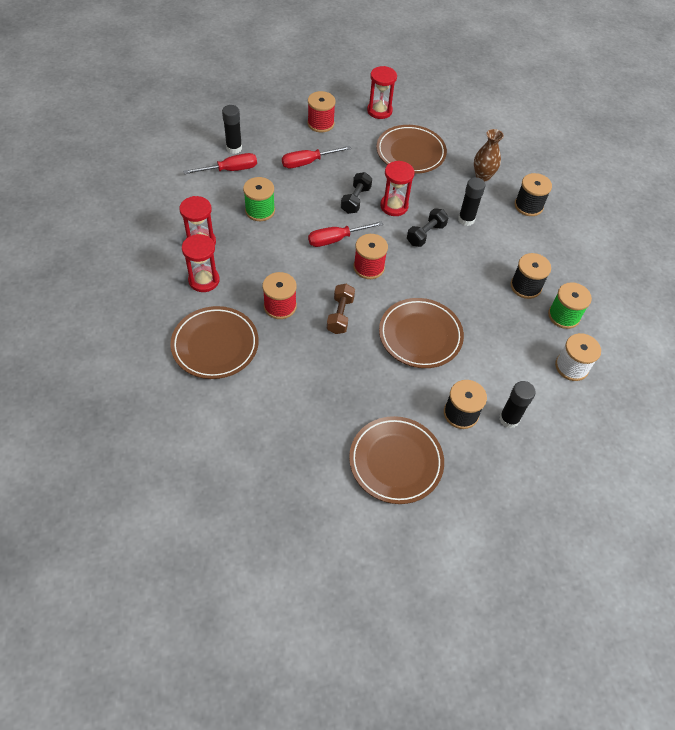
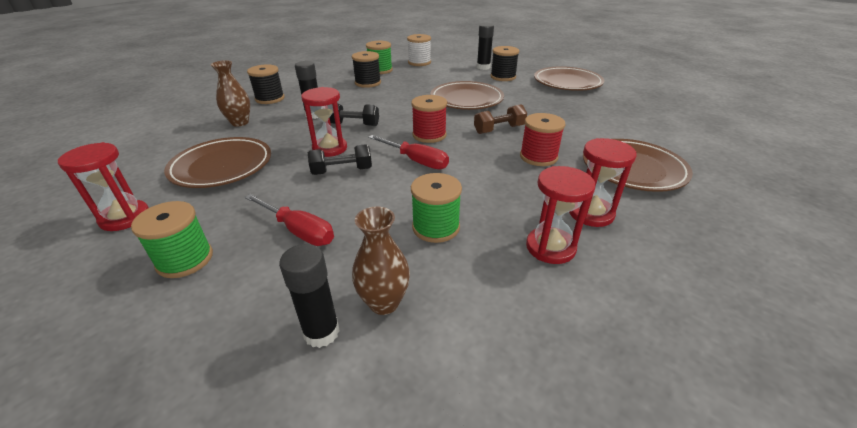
camera: 120 degrees left, 20 degrees down
(230, 170) = (384, 302): red screwdriver -> brown vase
(320, 123) = (185, 259): red spool -> green spool

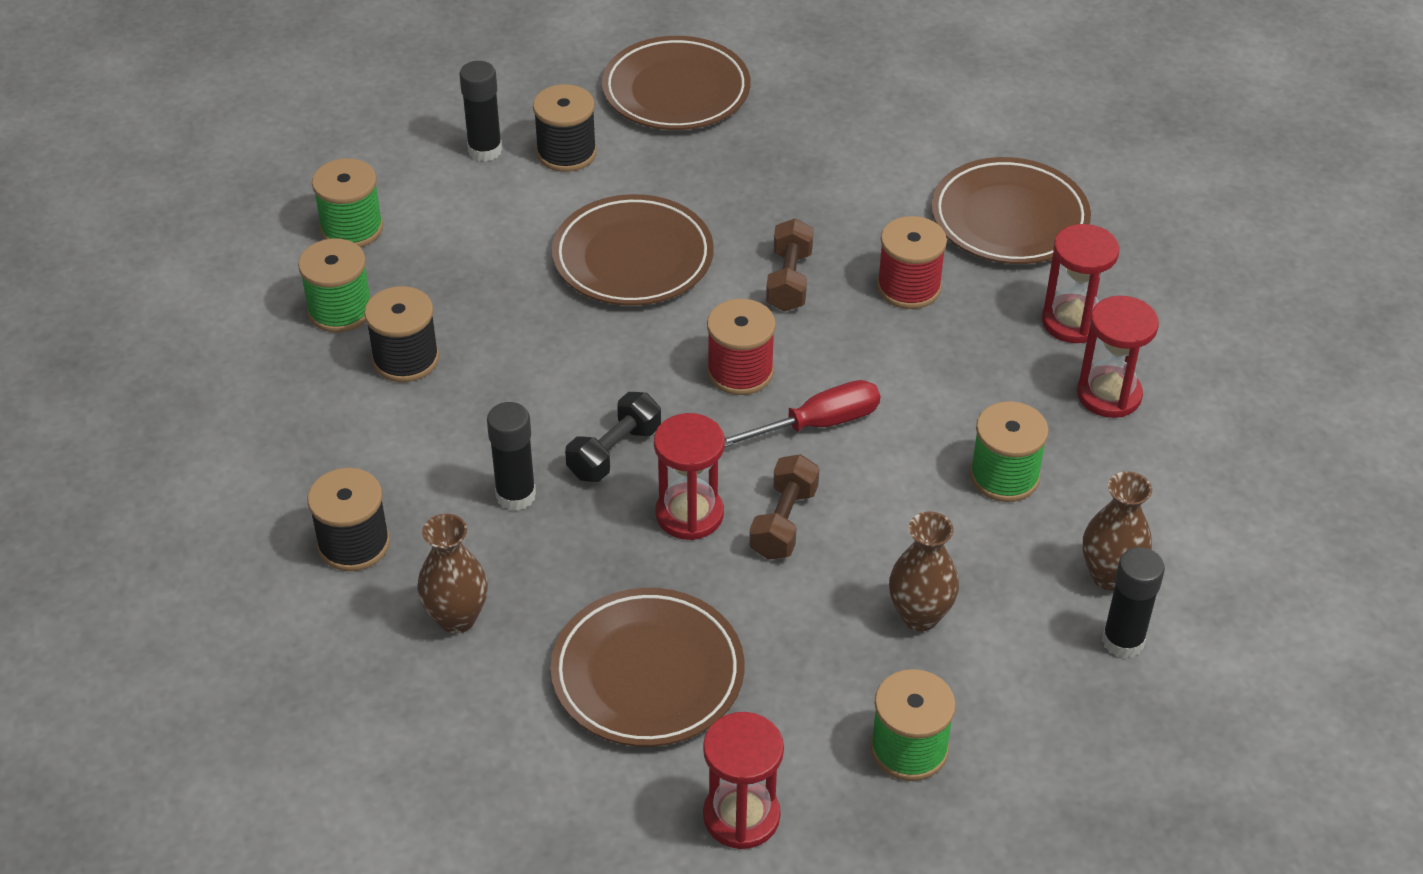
camera: 60 degrees left, 10 degrees up
(299, 231) = (919, 616): red screwdriver -> brown vase
(342, 171) = (783, 522): black dumbbell -> brown dumbbell
(419, 62) = (352, 228): white spool -> green spool

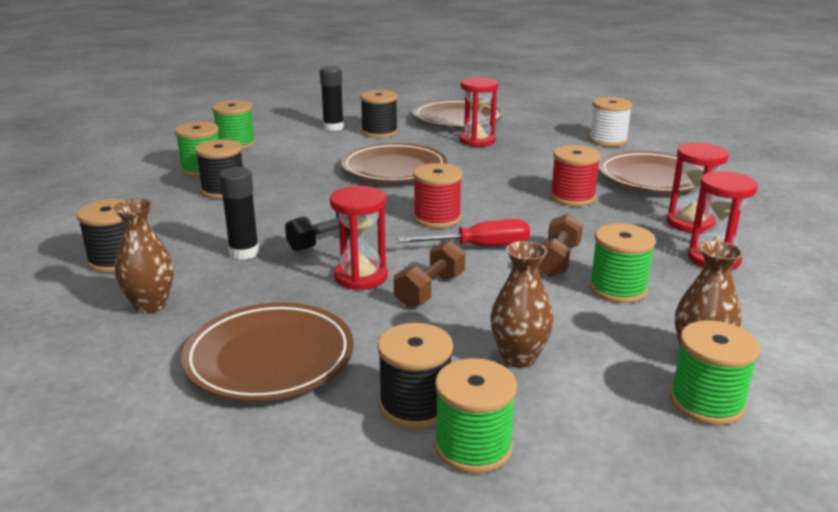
camera: 15 degrees right, 20 degrees down
(741, 816) = (286, 471): red hourglass -> red hourglass (477, 141)
(789, 280) = (490, 187): brown dumbbell -> brown dumbbell (557, 260)
(833, 708) = (415, 405): none -> black spool
(928, 120) = (608, 140): none -> white spool
(1123, 641) = (706, 403): black glue stick -> green spool

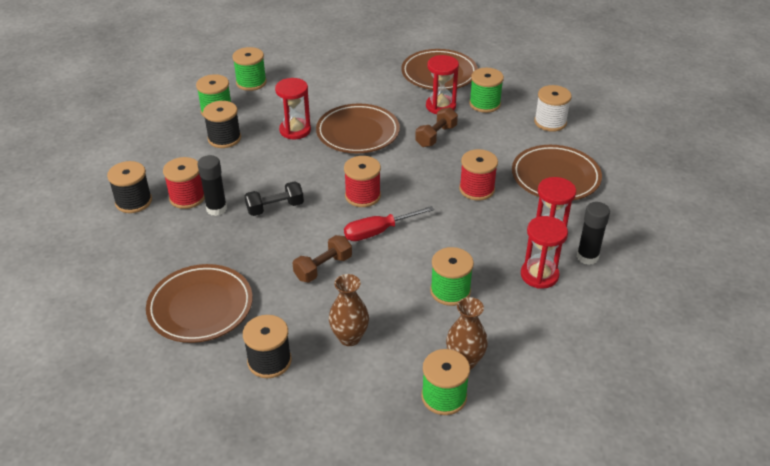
camera: 15 degrees right, 15 degrees up
(151, 305) = (144, 248): brown vase -> none
(196, 247) = (187, 197): none -> red spool
(333, 127) = (333, 71): black glue stick -> black glue stick (587, 257)
(361, 277) = (283, 247): red hourglass -> red hourglass (295, 130)
(379, 132) = (367, 83): black spool -> none
(473, 447) = (287, 397): green spool -> green spool (484, 104)
(480, 247) = (378, 232): red screwdriver -> red screwdriver turned 150 degrees clockwise
(557, 260) = (424, 255): brown dumbbell -> brown dumbbell (436, 136)

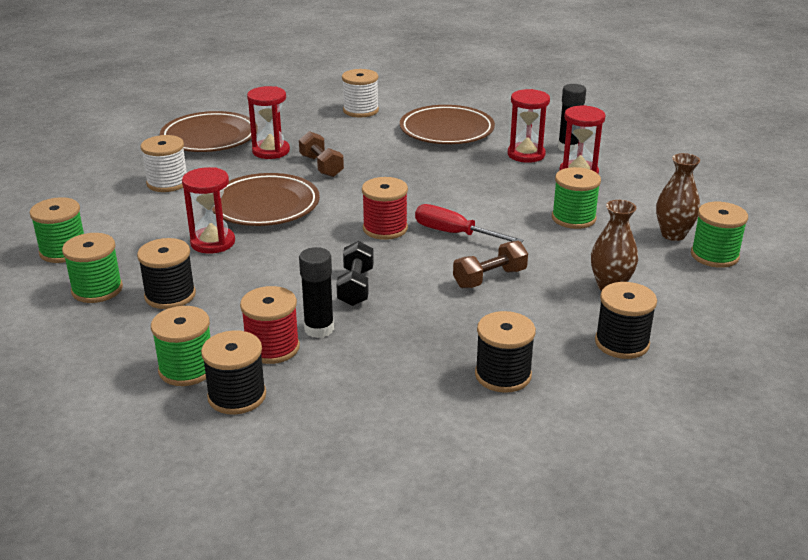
camera: 65 degrees left, 10 degrees down
(200, 307) = (503, 375): brown plate -> black spool
(323, 268) = (489, 278): brown dumbbell -> brown dumbbell turned 75 degrees clockwise
(360, 83) = (167, 183): none -> white spool
(378, 232) = (454, 233): red screwdriver -> red screwdriver turned 120 degrees clockwise
(476, 189) = (431, 168): red spool -> none
(484, 104) = (294, 130): green spool -> green spool (187, 369)

